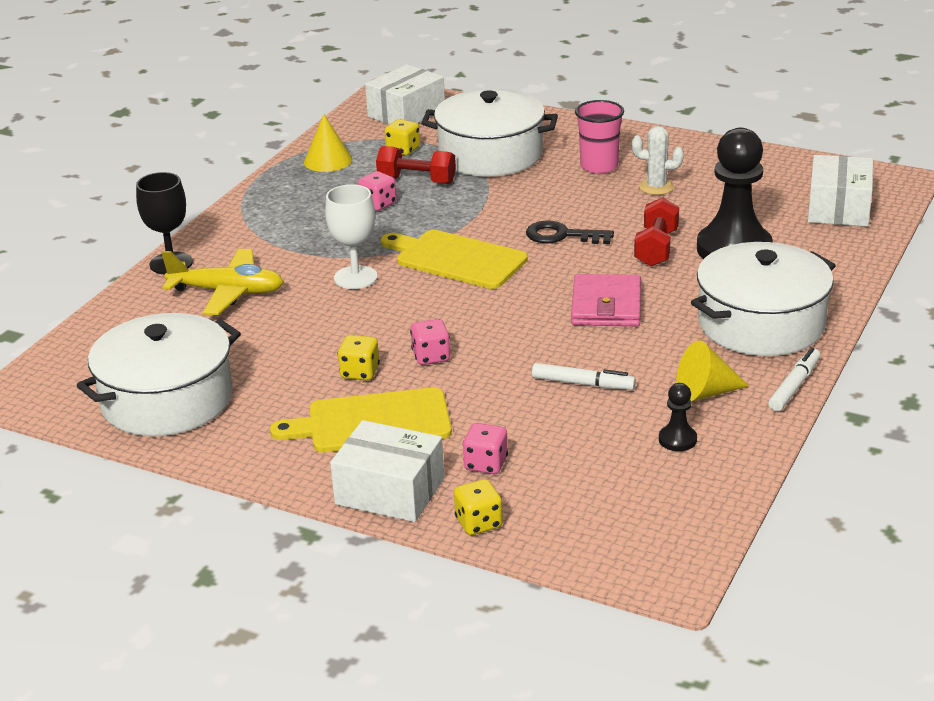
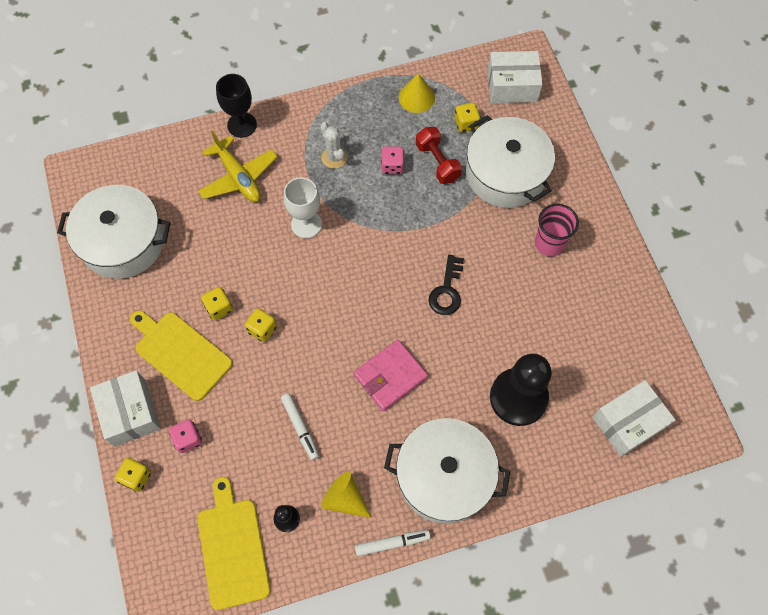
camera: 45 degrees right, 35 degrees up
(431, 357) = (262, 329): pink dice -> yellow dice
(456, 259) = (370, 257): yellow cutting board -> yellow cutting board (232, 548)
(562, 235) = (446, 290): black key -> black key turned 135 degrees counterclockwise
(656, 187) = (554, 296): white cactus -> white cactus (334, 157)
(656, 248) = (479, 353): red dumbbell -> none

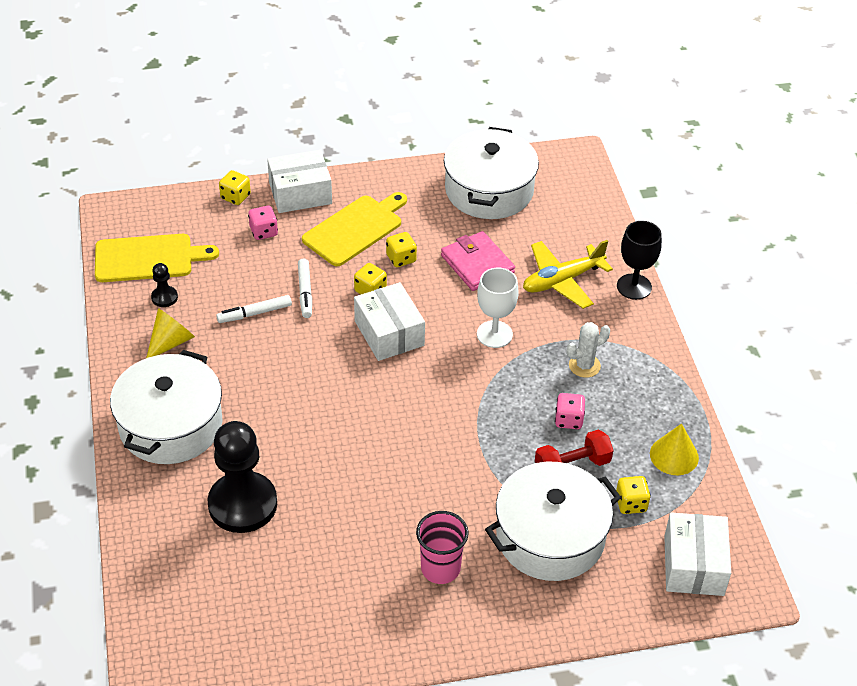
camera: 95 degrees right, 20 degrees down
(390, 376) = (294, 391): pink wallet -> pink wallet (477, 264)
(392, 543) = (115, 375): white marker -> white marker (305, 292)
(446, 290) = (390, 453): black key -> none
(628, 422) = (185, 610): white box -> white box (389, 333)

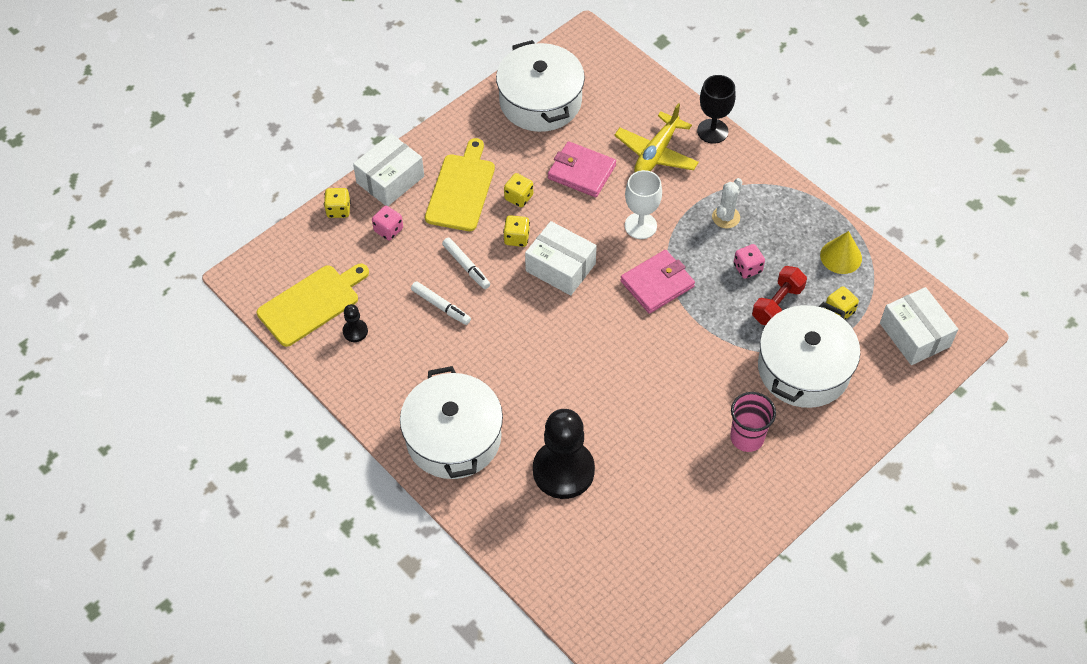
camera: 30 degrees left, 10 degrees up
(171, 342) = (393, 367): yellow cone -> none
(254, 313) = (441, 306): white marker -> white marker turned 90 degrees counterclockwise
(468, 390) = (657, 284): none -> pink wallet

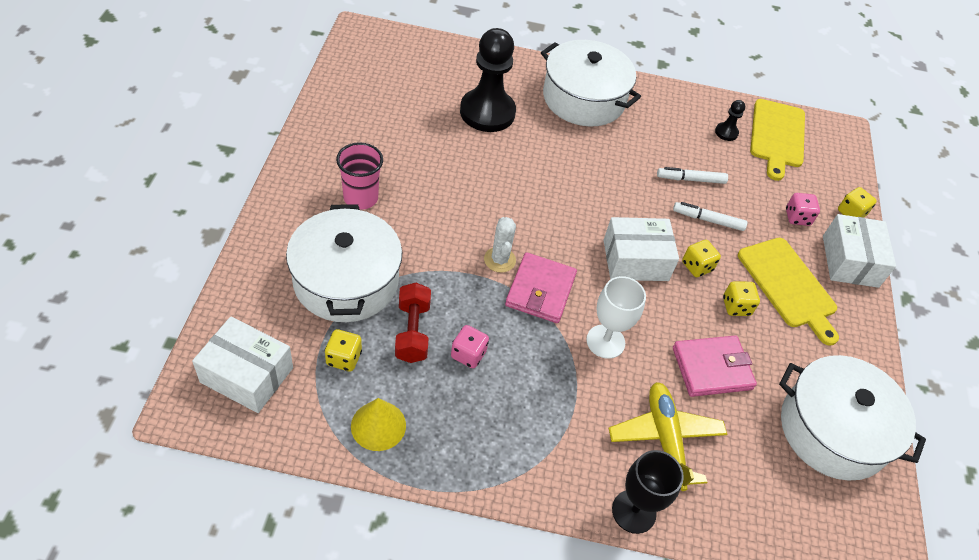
camera: 135 degrees right, 5 degrees down
(726, 217) = (532, 401): white cactus -> white cactus (499, 260)

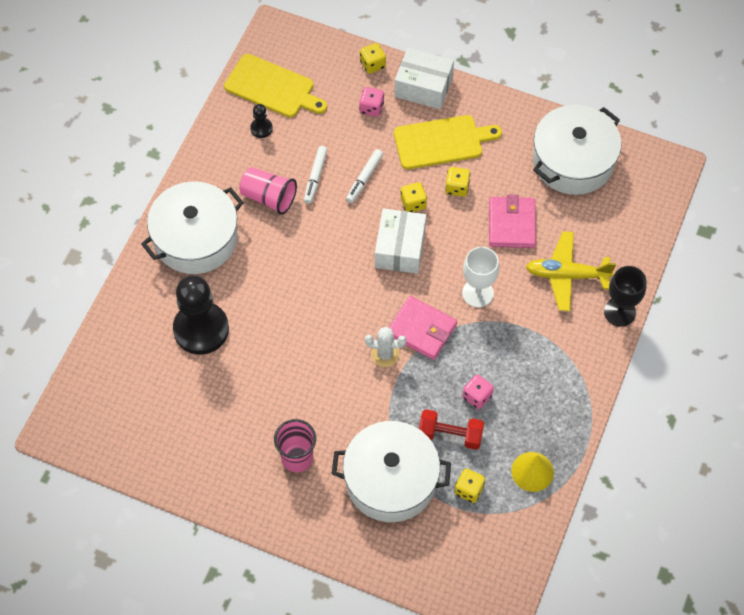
camera: 70 degrees left, 10 degrees up
(247, 375) = (475, 564): white box -> none
(651, 146) = (268, 197): none -> pink cup

